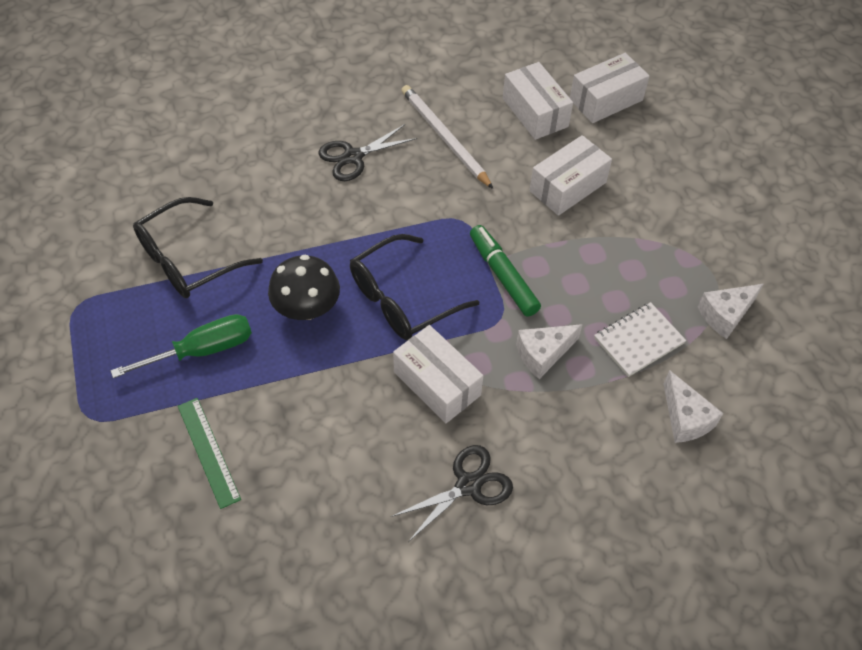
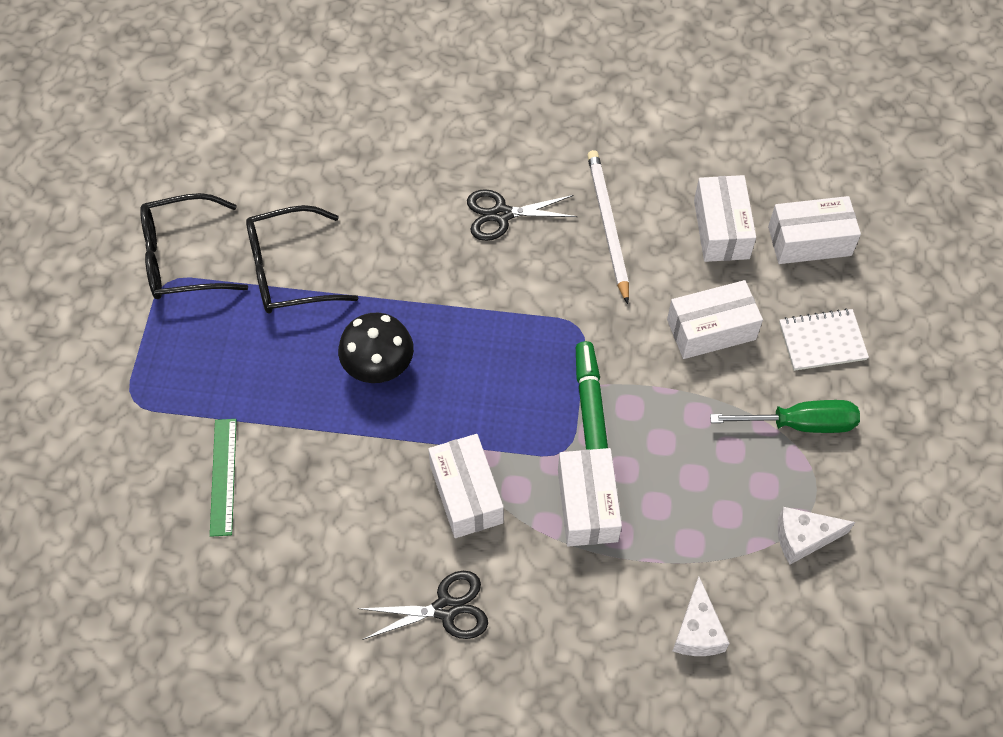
camera: 25 degrees right, 5 degrees up
(201, 351) = (260, 372): green screwdriver -> green screwdriver (799, 424)
(402, 299) = (475, 391): black glasses -> black glasses (182, 258)
(543, 354) = (587, 505): white cheese -> white box
(638, 341) = (694, 530): white notebook -> white notebook (822, 341)

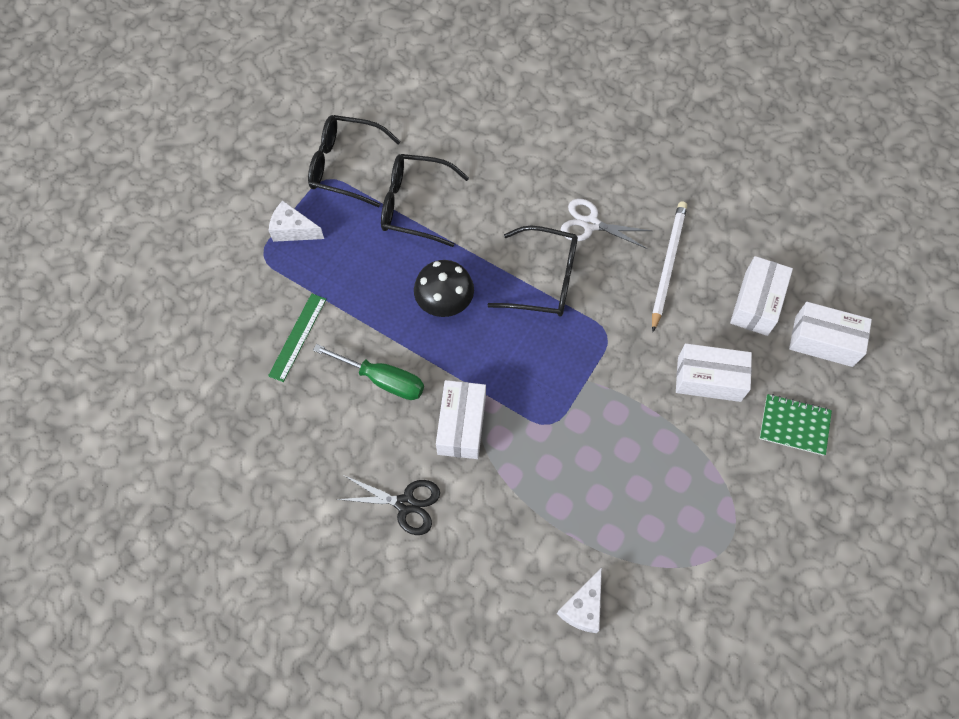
camera: 25 degrees right, 5 degrees up
(480, 295) = (544, 280): none -> black glasses
(502, 214) = (590, 224): black scissors -> white scissors
(587, 505) = (547, 473): white box -> none
(590, 404) = (586, 397): green marker -> none
(799, 424) = (743, 483): green screwdriver -> green screwdriver (382, 379)
(803, 538) = (701, 574): white cheese -> white cheese (293, 230)
(822, 341) = (794, 425): white notebook -> green notebook

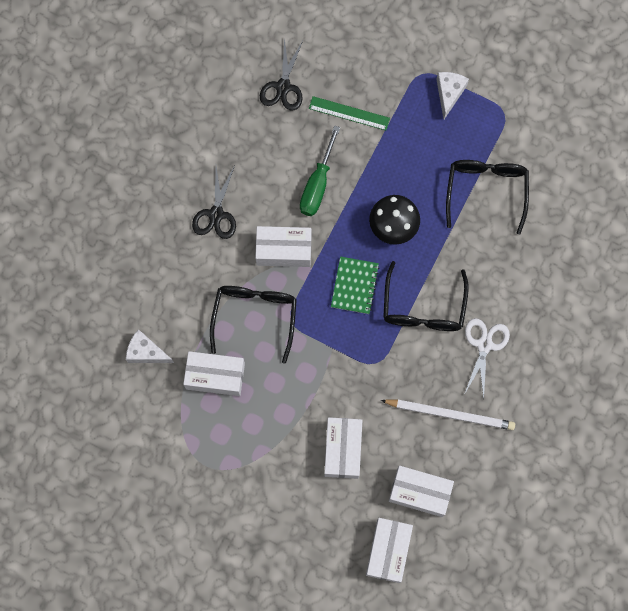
camera: 85 degrees right, 10 degrees up
(249, 409) = (283, 87): none -> black scissors
(345, 166) = (520, 127): black glasses -> black glasses (255, 316)
(617, 520) = (215, 376): none -> white box
(794, 425) = (307, 521): green notebook -> green notebook (354, 286)

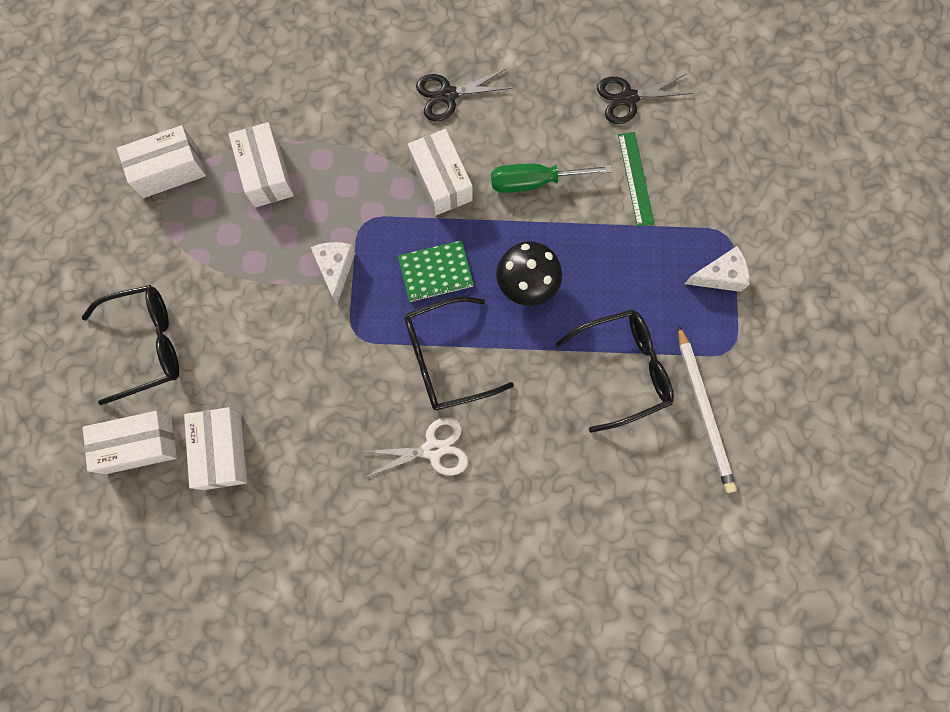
camera: 65 degrees right, 0 degrees up
(146, 352) = (262, 95): white cheese -> white cheese (335, 269)
(255, 316) = (351, 183): black glasses -> black glasses (147, 344)
(342, 450) = (238, 342): white box -> white box (169, 170)
(450, 414) = (331, 446): white pencil -> white pencil (704, 411)

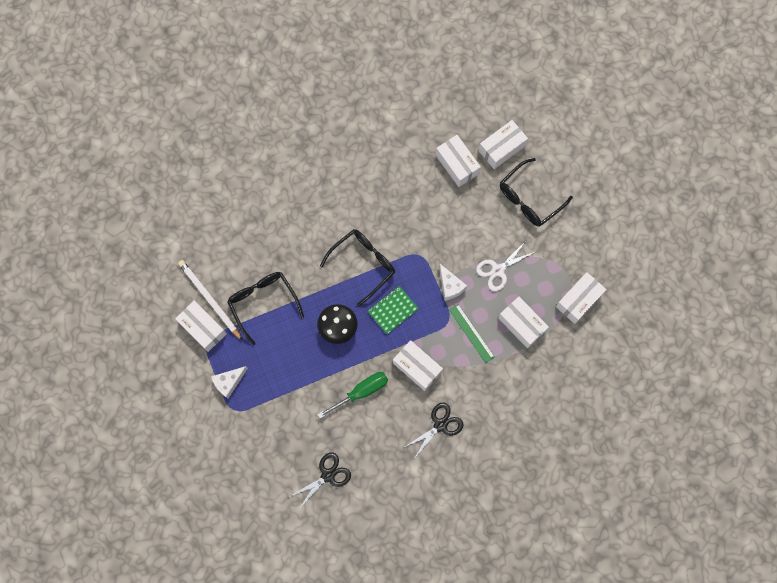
camera: 155 degrees right, 0 degrees up
(433, 449) = (347, 214): white scissors -> white scissors (498, 270)
(623, 369) = (263, 302): black glasses -> black glasses turned 105 degrees clockwise
(636, 178) = (301, 422): green ruler -> green ruler (471, 333)
(730, 371) = (203, 328): none -> white box

